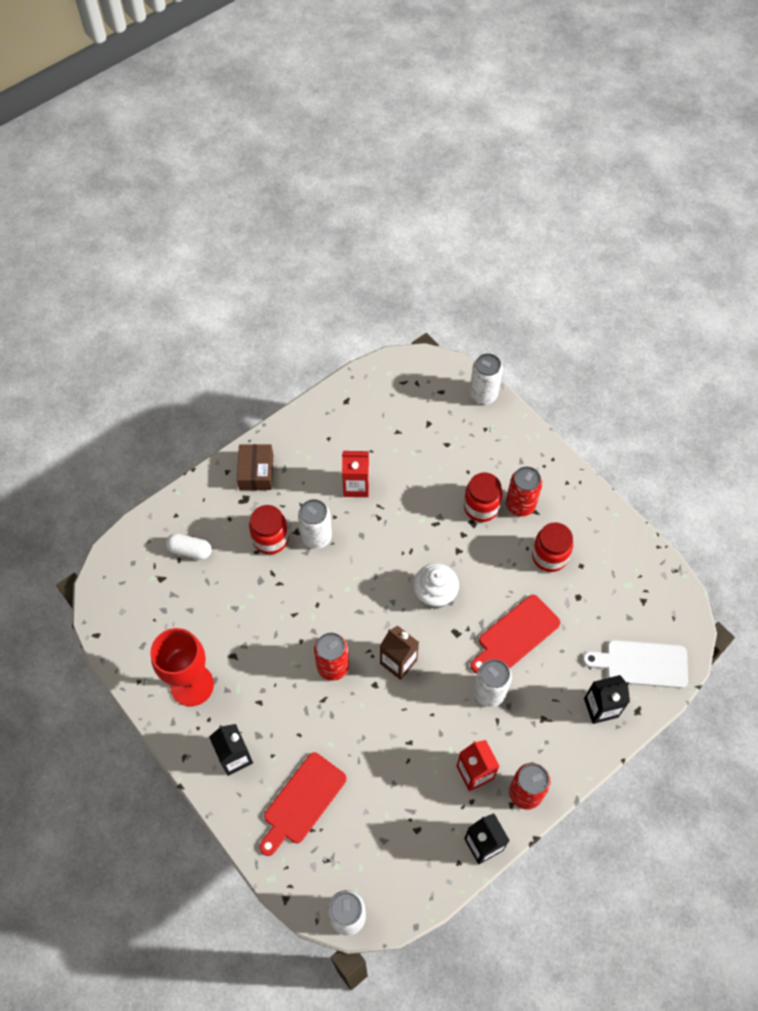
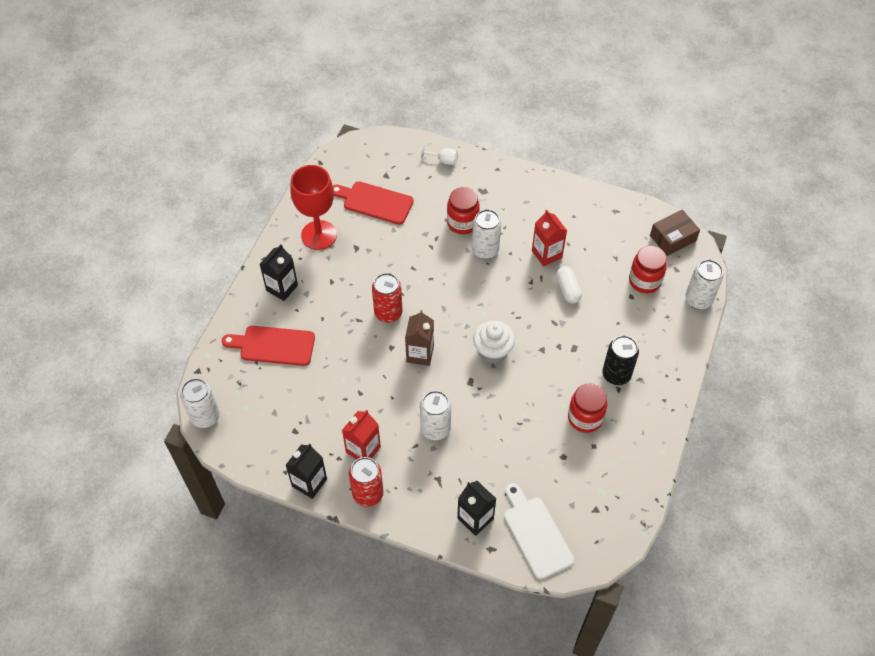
camera: 60 degrees right, 5 degrees down
(181, 514) = (443, 160): none -> white goblet
(190, 550) = (419, 180): white capsule -> white capsule (568, 289)
(256, 472) = (510, 186): brown box -> brown box (672, 238)
(481, 507) = (593, 347): red jar -> red jar (644, 281)
(516, 634) = (497, 425): red cutting board -> red cutting board (375, 202)
(520, 505) = (616, 374): red can -> black can

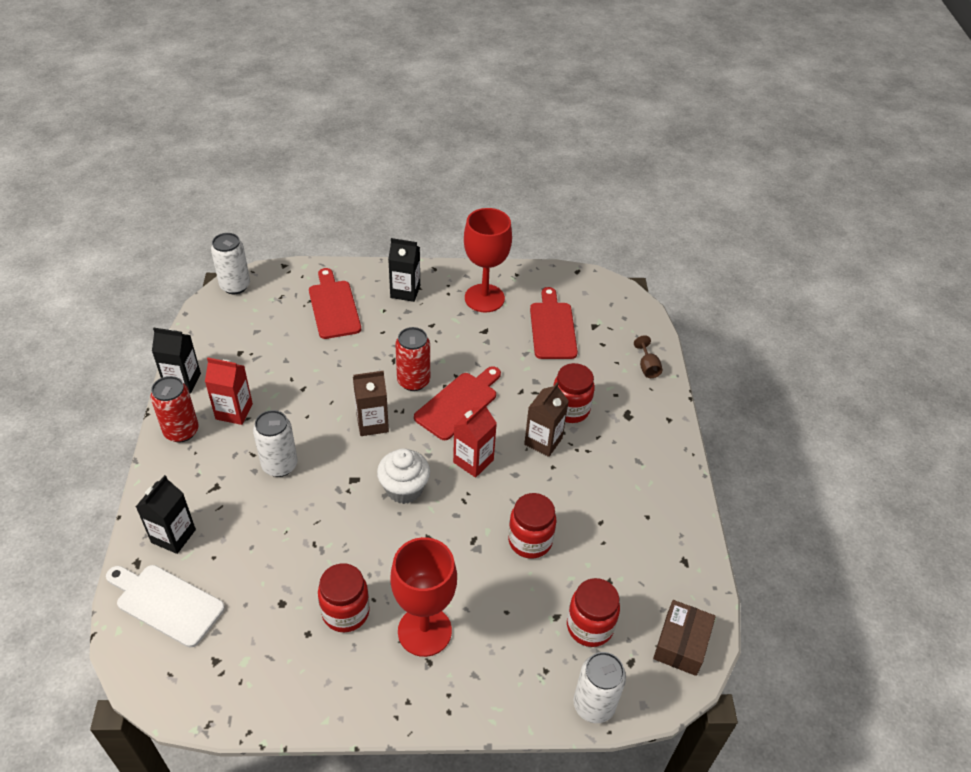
camera: 65 degrees right, 10 degrees down
(425, 290) = (458, 403): none -> red cutting board
(443, 160) = (647, 367): white goblet -> brown goblet
(485, 250) = (543, 441): white can -> brown carton
(536, 534) = (166, 603): white cutting board -> white cutting board turned 105 degrees counterclockwise
(547, 254) = (572, 504): red carton -> red carton (473, 461)
(568, 289) = (530, 541): white capsule -> red jar
(616, 374) = (424, 631): black can -> red goblet
(672, 238) = (681, 644): brown box -> brown box turned 75 degrees clockwise

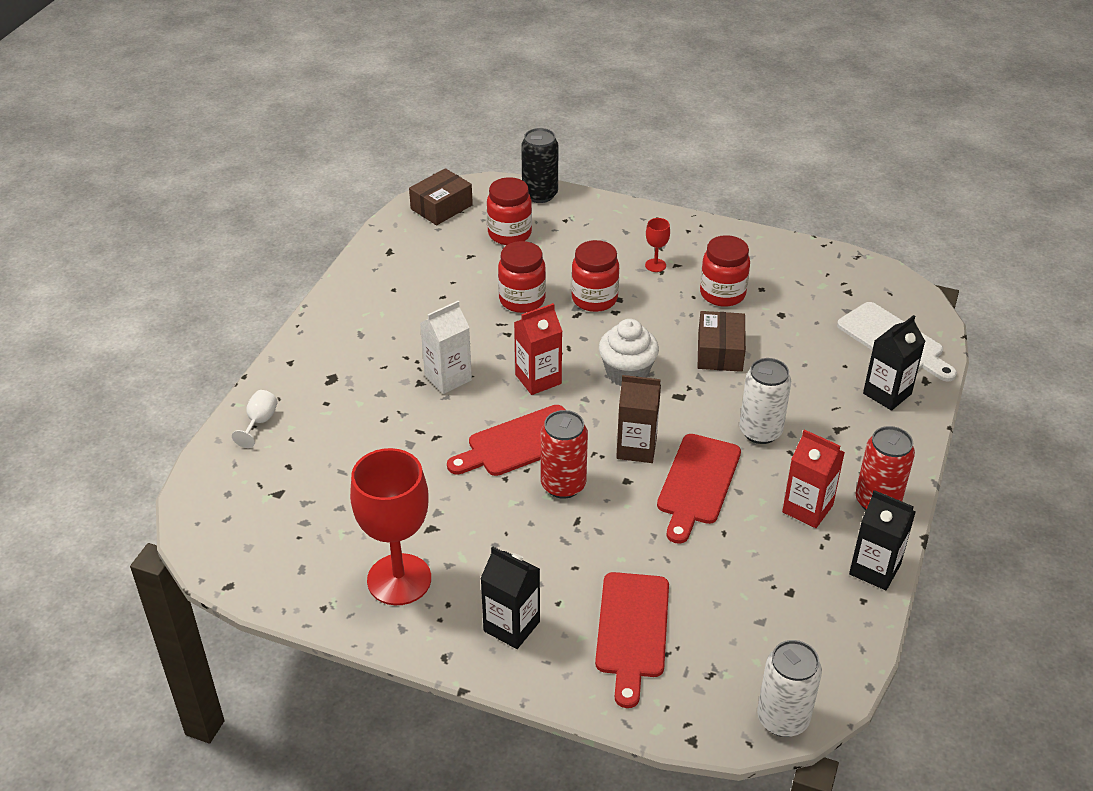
camera: 155 degrees left, 5 degrees down
(331, 537) = (720, 352): none -> brown box
(424, 631) = (655, 265): red goblet -> red goblet, size x0.42
(543, 441) = (448, 378): brown carton -> white carton
(552, 327) = (335, 506): red cutting board -> red cutting board (697, 483)
(570, 409) = (393, 401): red jar -> red jar (594, 299)
(594, 705) = (540, 194): white can -> black can
(647, 367) = (259, 422): brown goblet -> white goblet

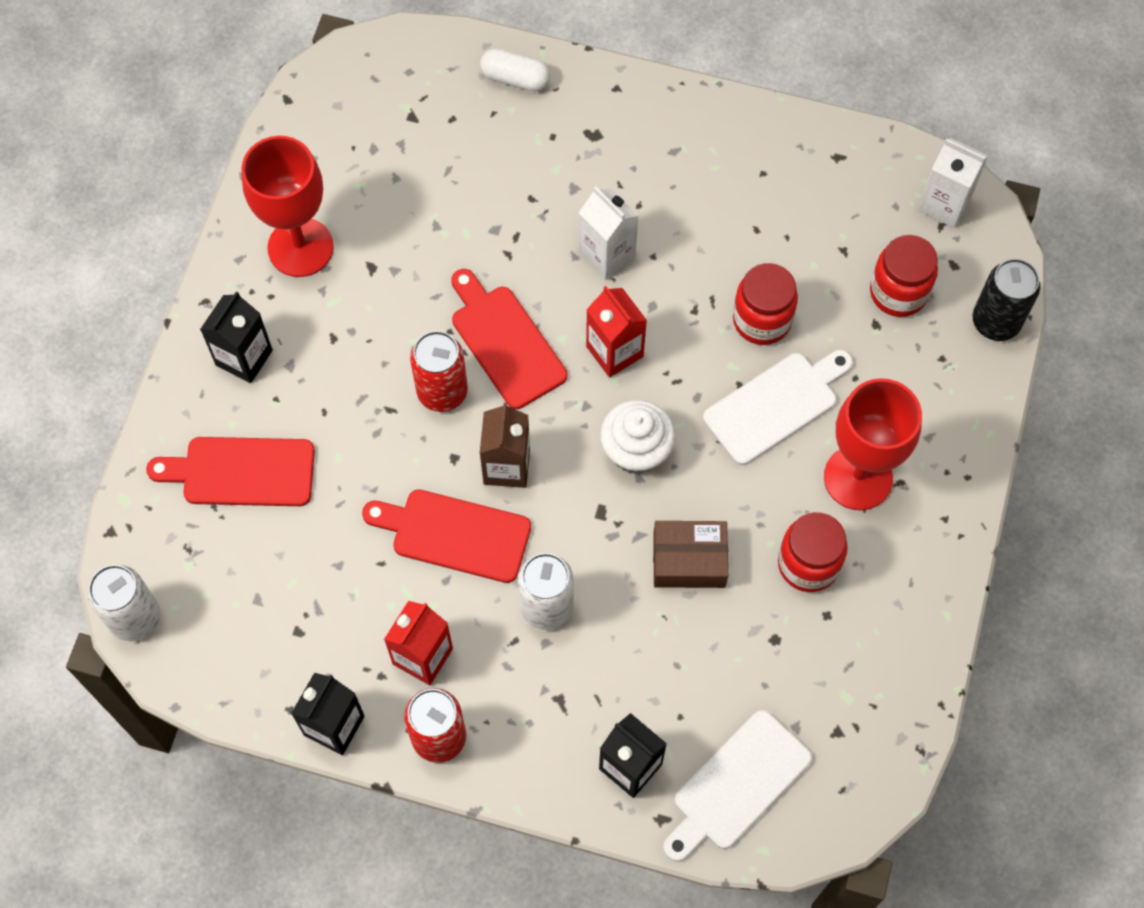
camera: 85 degrees right, 25 degrees up
(259, 422) = (515, 78): white goblet -> white capsule
(441, 207) = (944, 204): brown box -> white carton
(594, 299) = (775, 405): red jar -> white cutting board
(655, 265) = (858, 477): red goblet -> red goblet, size x2.40

